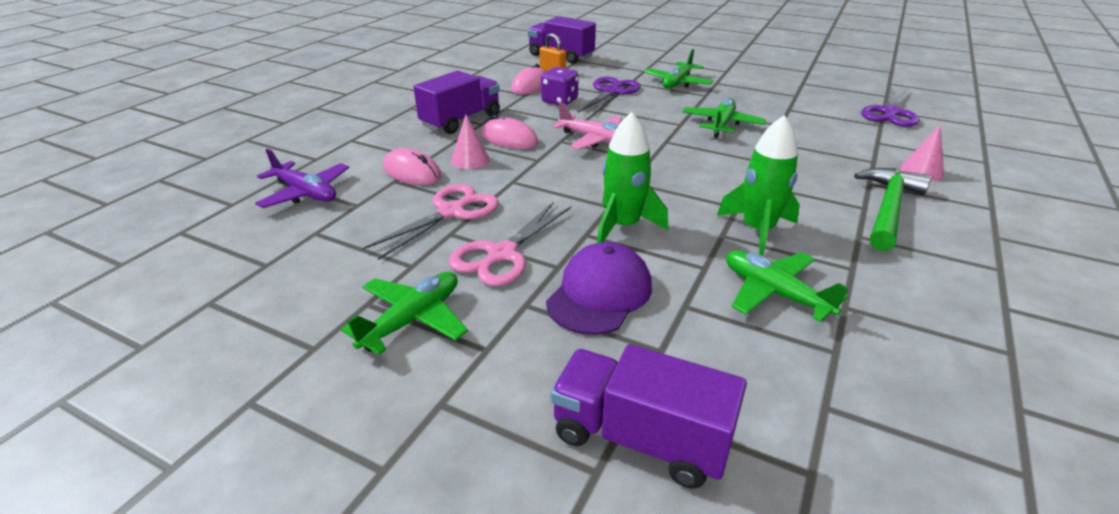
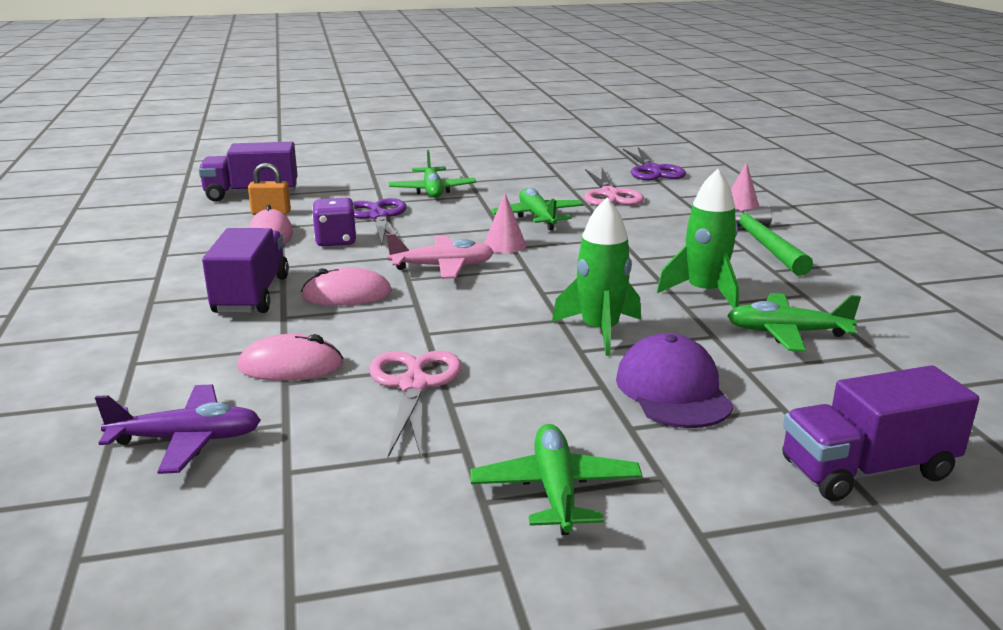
camera: 40 degrees left, 10 degrees down
(470, 160) = (340, 330): pink cone -> pink cone (504, 245)
(502, 254) = (536, 398): pink scissors -> pink scissors (609, 194)

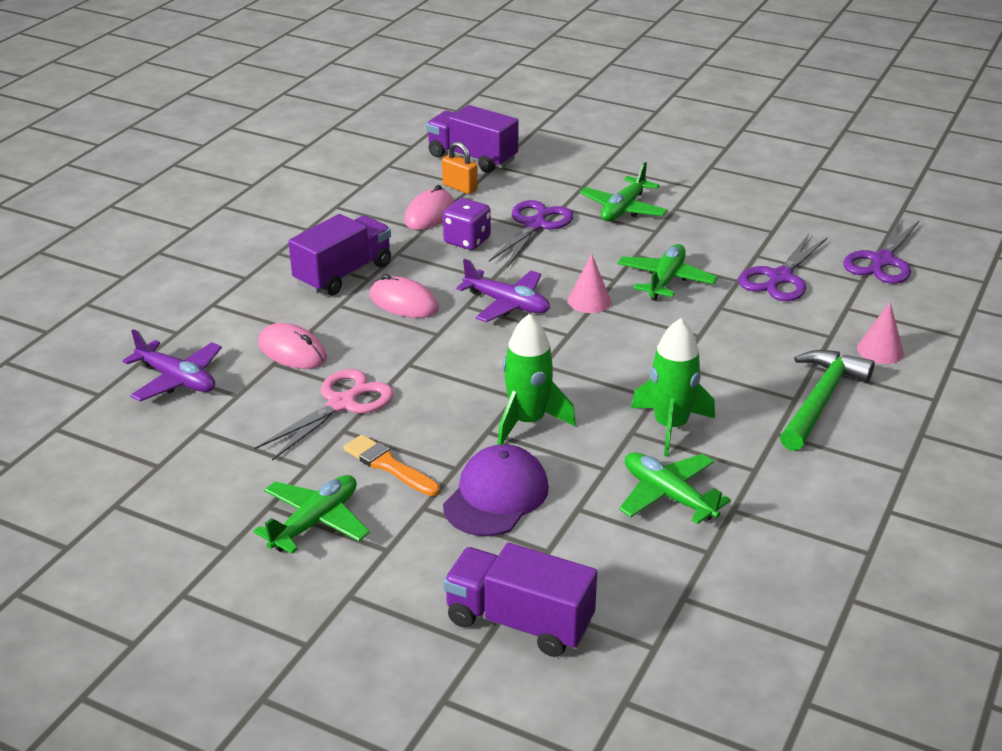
camera: 40 degrees right, 10 degrees up
(443, 267) = (507, 304): pink plane -> purple plane
(542, 411) = (388, 465): none -> orange brush
(609, 194) = (780, 277): pink scissors -> purple scissors

